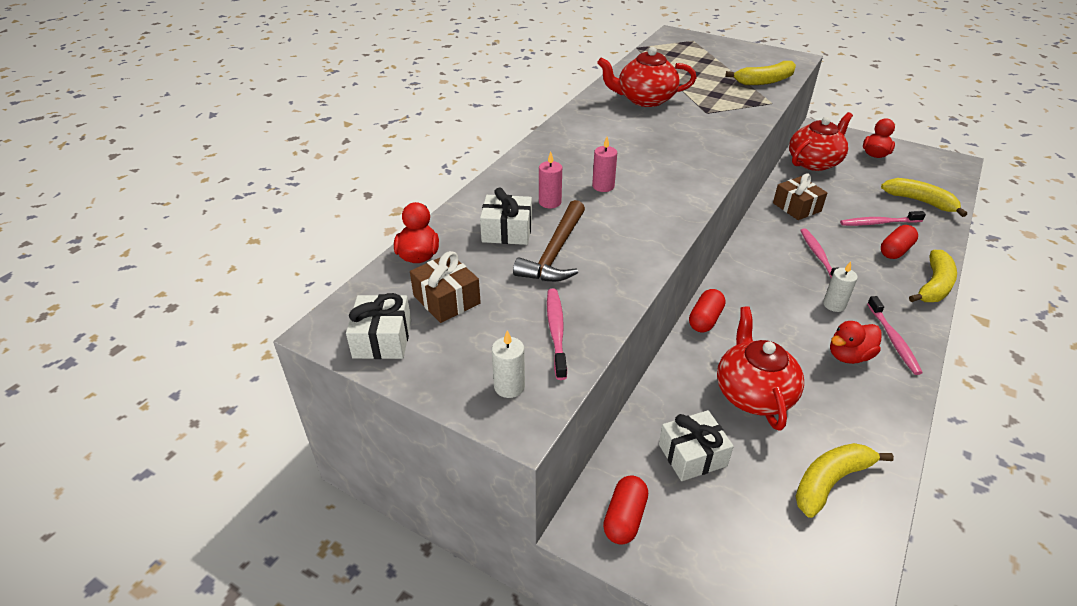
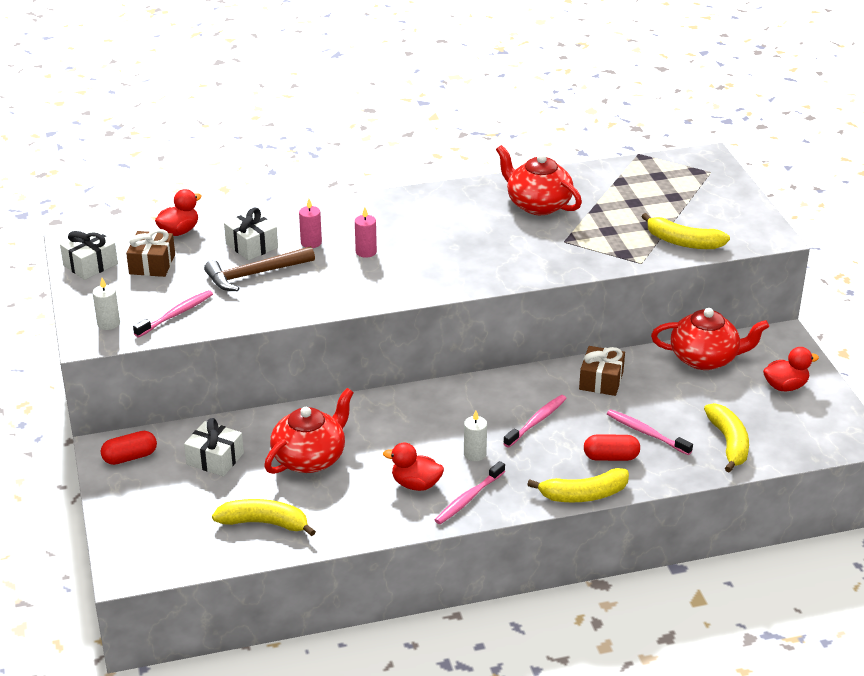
camera: 45 degrees right, 5 degrees down
(705, 319) = (364, 403): red capsule -> none

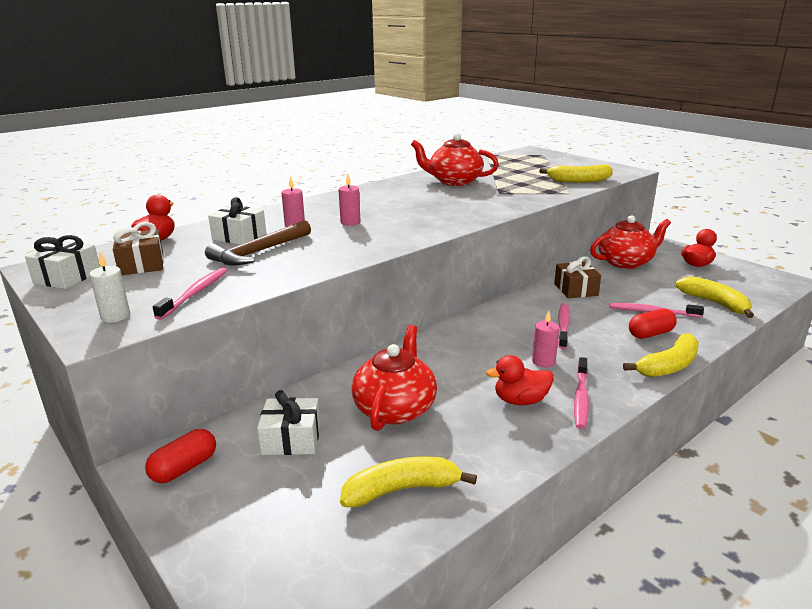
camera: 25 degrees left, 10 degrees down
(475, 454) = (543, 361): white candle -> pink candle

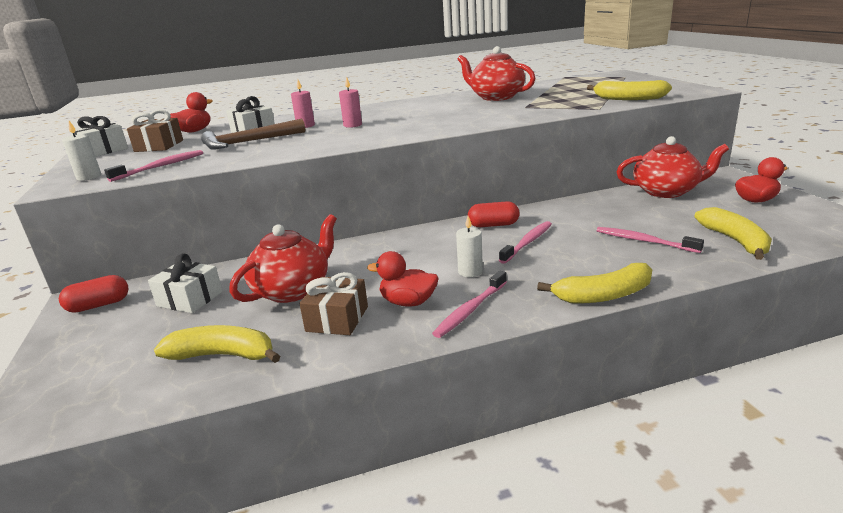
camera: 25 degrees right, 0 degrees up
(543, 361) = (470, 272): pink candle -> white candle
(575, 289) = (579, 212): brown gift -> brown gift (337, 319)
(650, 334) = (617, 262): red capsule -> red capsule (493, 225)

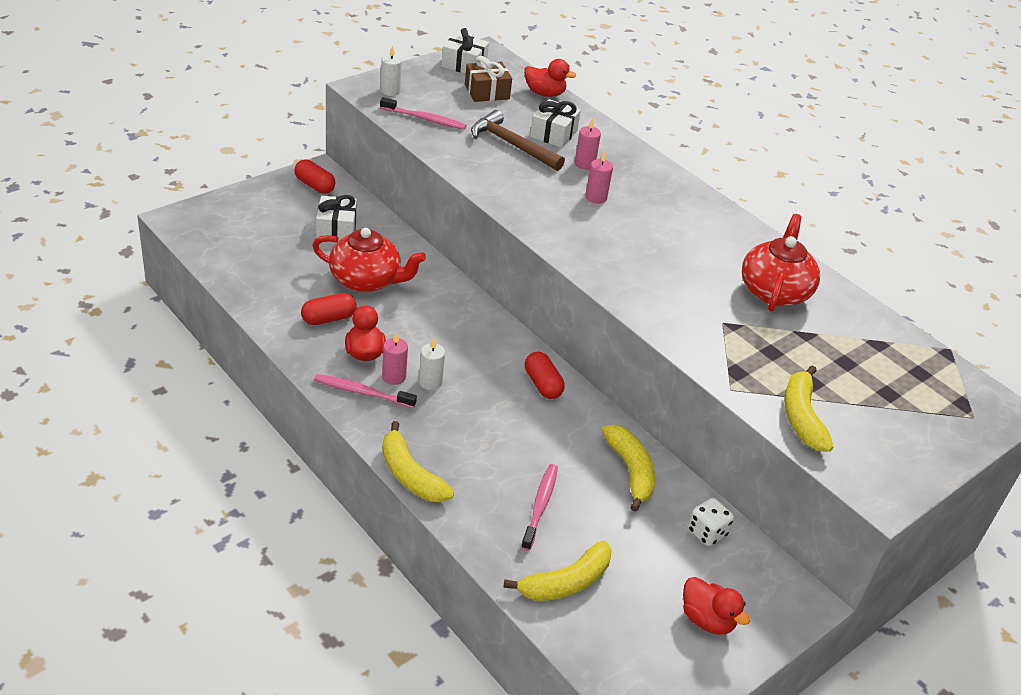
camera: 60 degrees right, 15 degrees up
(223, 355) = (267, 275): yellow banana -> yellow banana (630, 471)
(337, 319) = (328, 318): brown gift -> red capsule
(454, 289) = (394, 377): none -> pink candle
(527, 242) = (506, 415): pink toothbrush -> none
(666, 191) = (707, 533): red teapot -> white dice

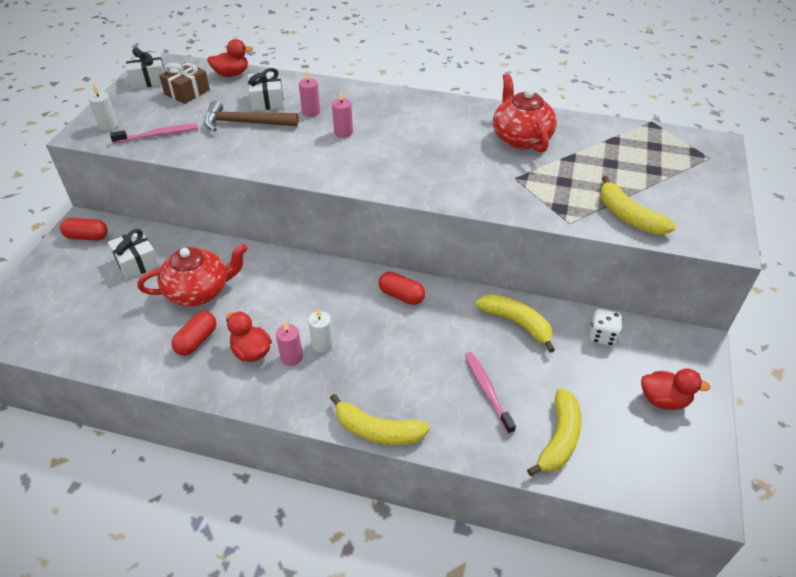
camera: 30 degrees left, 5 degrees up
(362, 392) = (279, 386): pink toothbrush -> none

